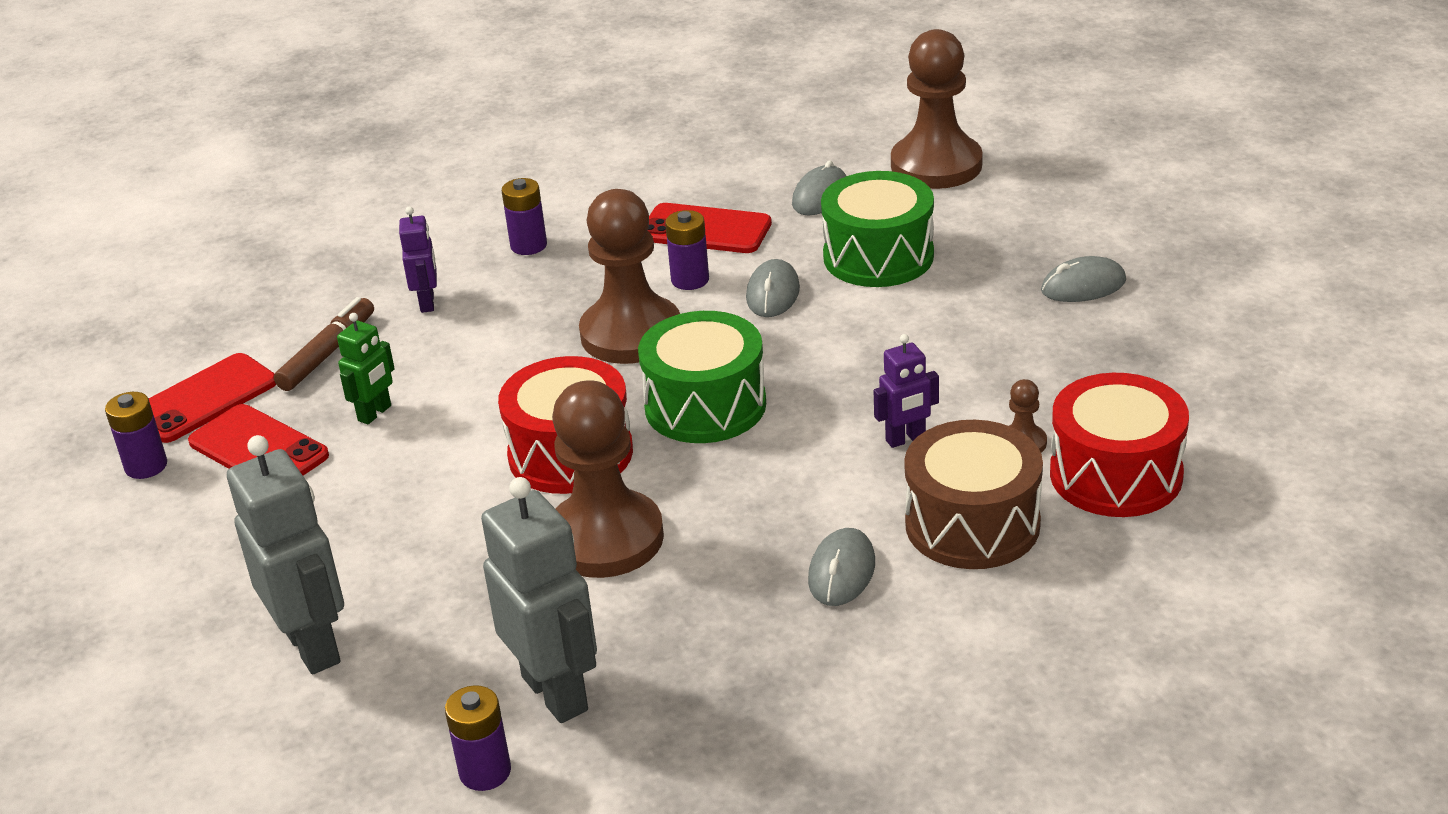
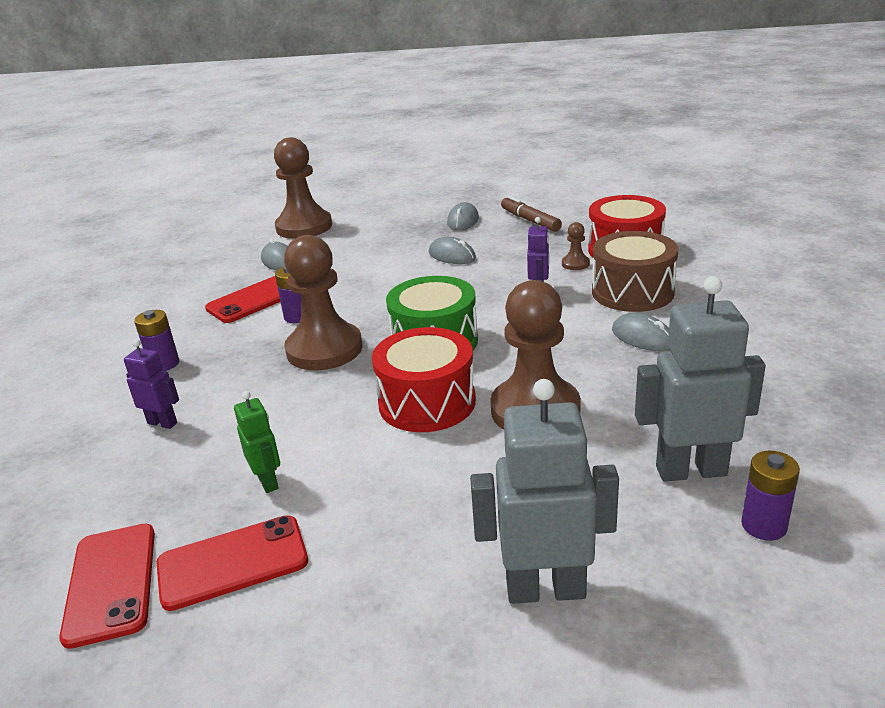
camera: 60 degrees left, 5 degrees down
(146, 466) = (162, 653): purple battery -> none
(328, 353) = (152, 489): brown marker -> brown marker (530, 220)
(773, 294) = (351, 295): grey mouse -> grey mouse (452, 255)
(878, 256) = (362, 259): green drum -> none

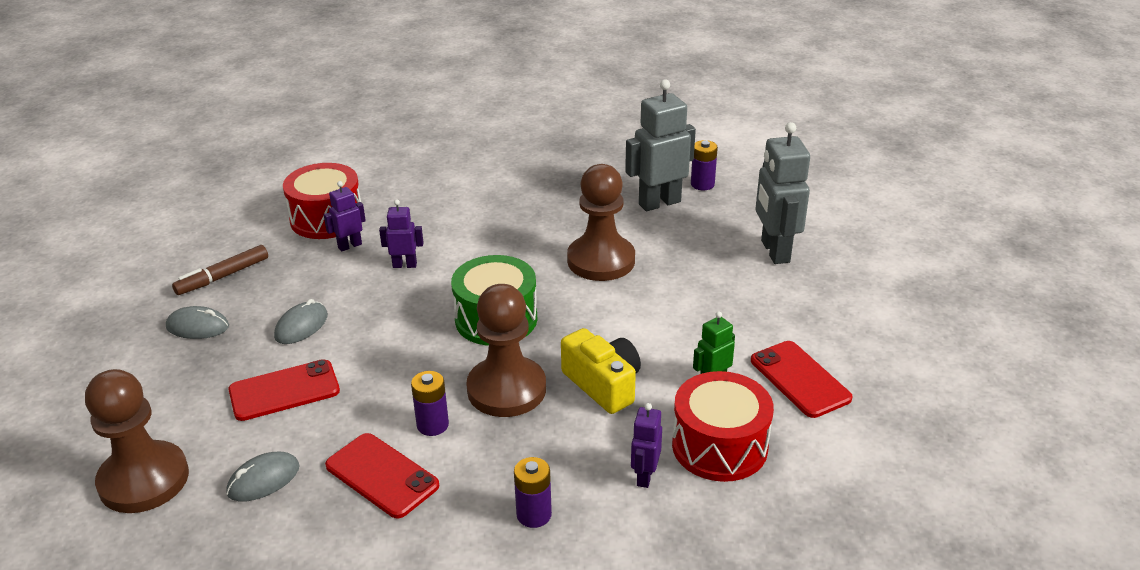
camera: 100 degrees left, 5 degrees up
(111, 583) = (841, 437): red phone -> red phone (284, 391)
(303, 404) = (603, 384): none -> yellow camera
(427, 402) = (595, 313): red drum -> red drum (719, 446)
(575, 264) = (349, 246): brown pawn -> purple robot
(632, 292) = (417, 217): brown drum -> none
(642, 337) = (496, 214): grey mouse -> none
(690, 470) = (659, 203): grey robot -> grey robot turned 75 degrees clockwise

